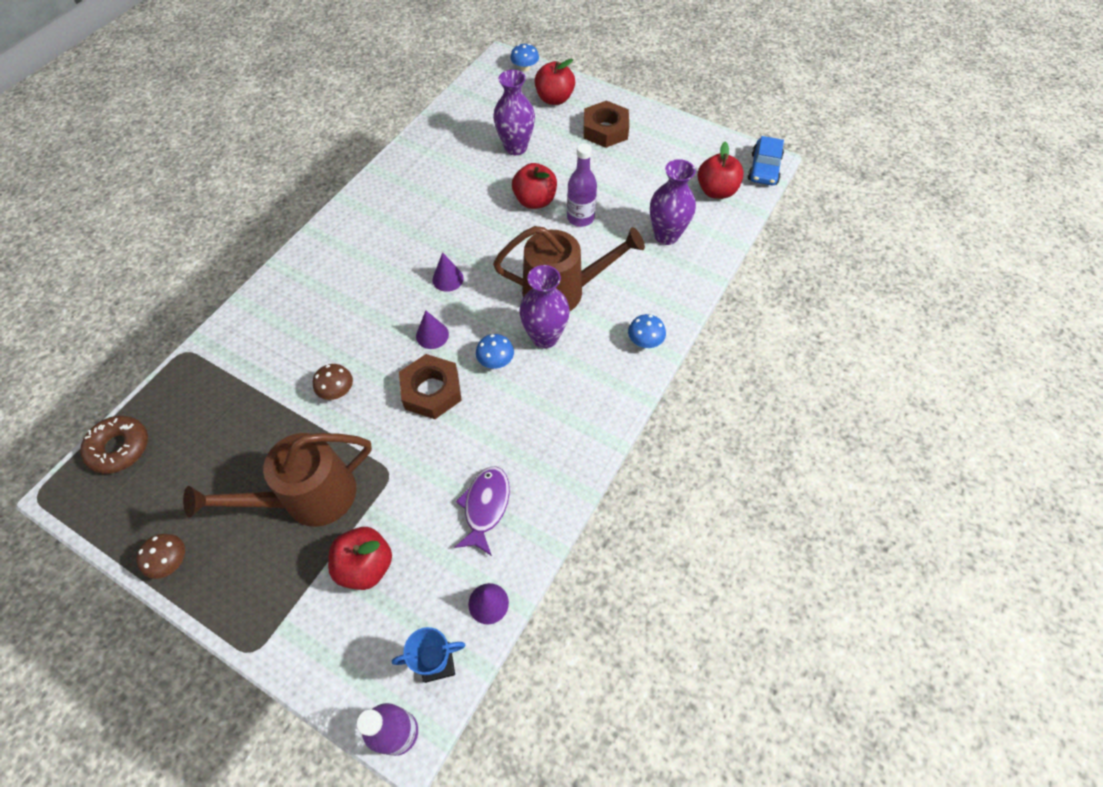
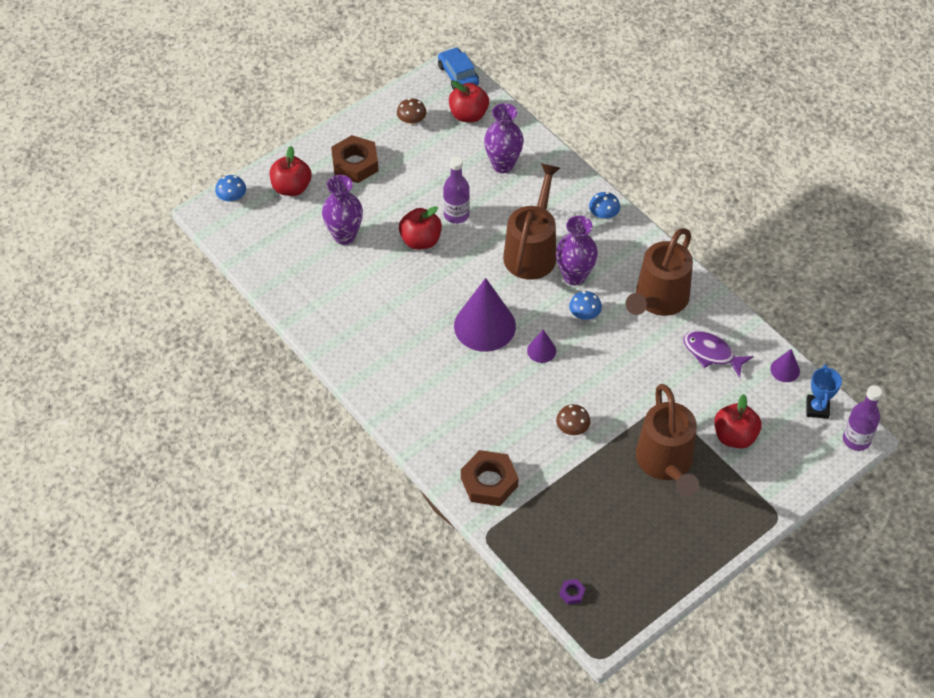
camera: 70 degrees left, 5 degrees down
(119, 448) = (572, 593): brown donut -> purple nut
(170, 561) = (690, 563): brown mushroom -> brown mushroom (411, 120)
(431, 391) = (597, 363): brown nut -> brown nut (489, 482)
(448, 279) = (484, 326): purple cone -> purple cone, size x2.15
(544, 427) = (658, 300): none -> brown watering can
(764, 169) = (458, 75): blue car -> blue car turned 150 degrees counterclockwise

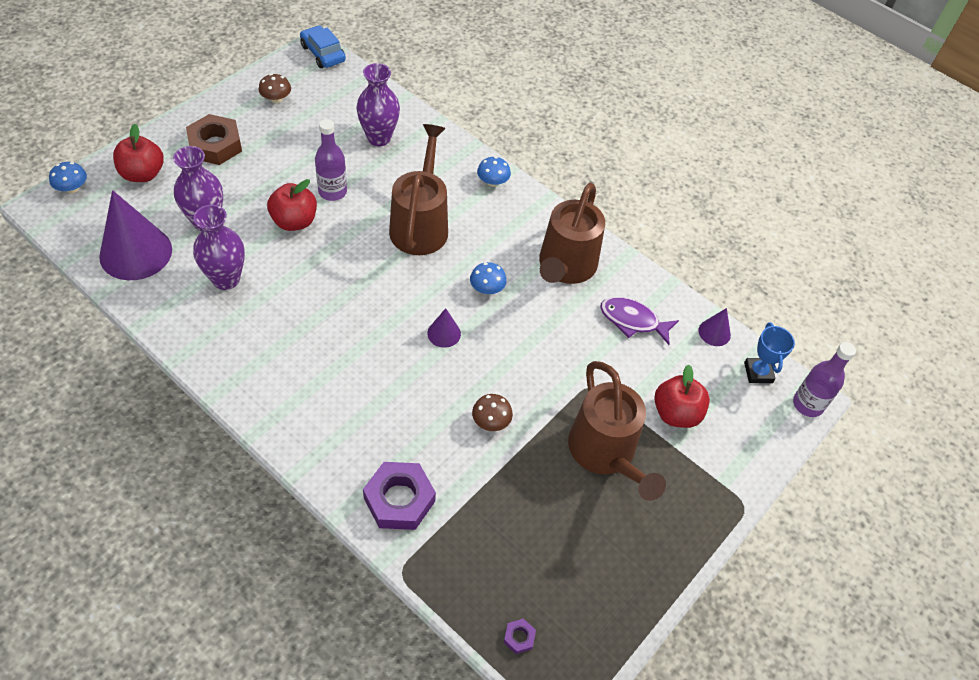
camera: 15 degrees left, 0 degrees up
(468, 115) = (337, 91): red apple -> none
(484, 326) = (375, 310): purple cone -> purple cone (136, 252)
(489, 482) = (399, 500): brown nut -> purple nut
(574, 276) = (470, 248): purple vase -> purple vase (226, 279)

